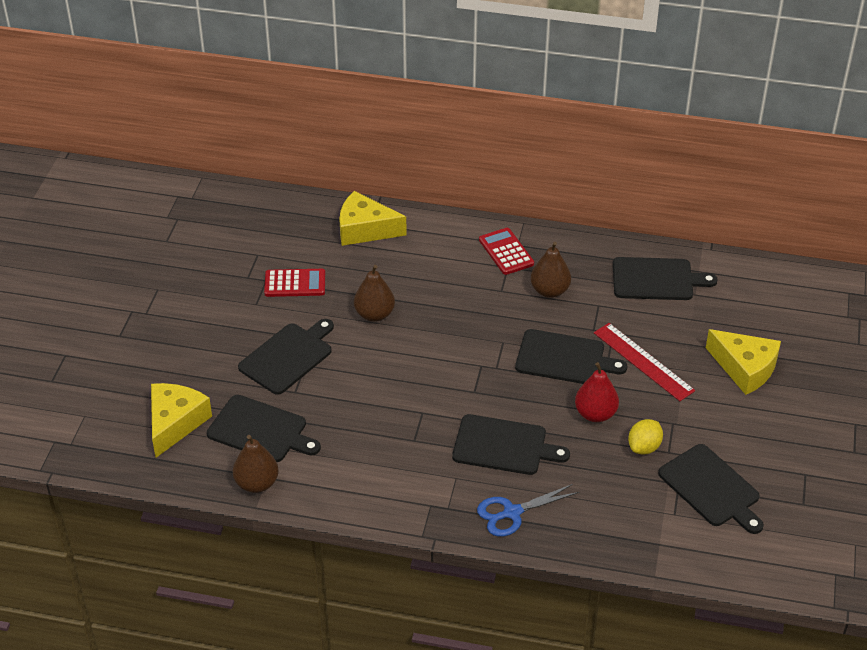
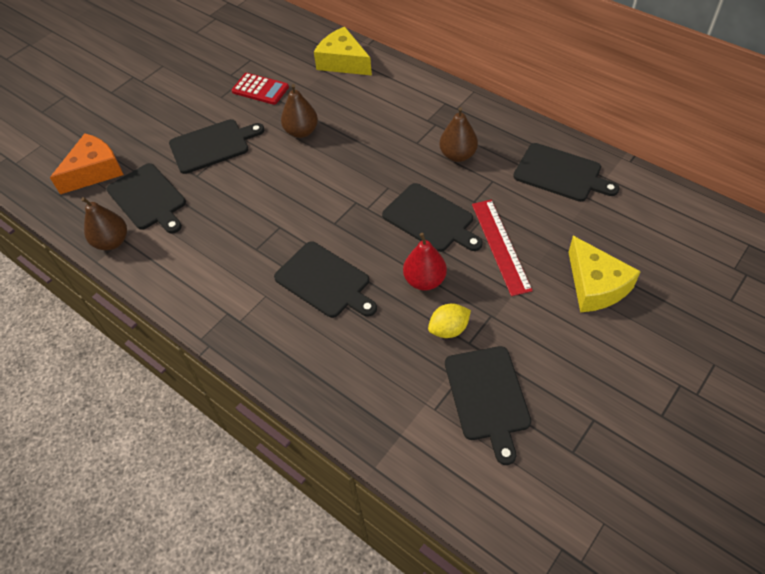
camera: 30 degrees right, 10 degrees up
(175, 423) = (94, 171): yellow cheese -> orange cheese
(506, 252) = (443, 111): red calculator -> none
(512, 513) = (289, 347): blue scissors -> none

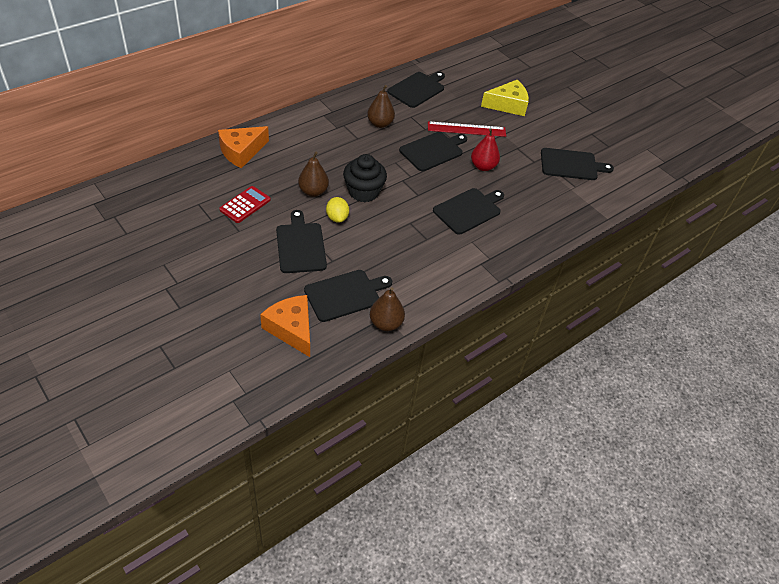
camera: 85 degrees left, 5 degrees down
(318, 172) = (363, 192): none -> black cupcake
(343, 62) = (241, 152): yellow cheese -> orange cheese
(448, 329) = (522, 166): yellow lemon -> yellow lemon (337, 217)

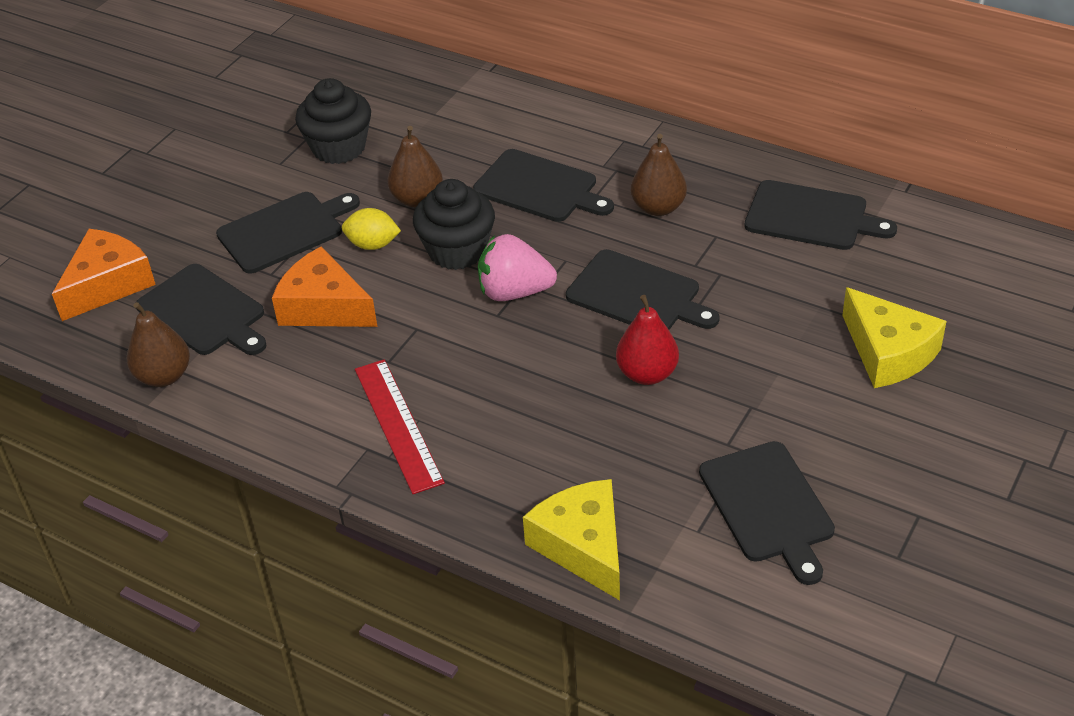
camera: 75 degrees right, 5 degrees down
(241, 152) = (457, 99): orange cheese -> orange cheese (324, 307)
(245, 205) = (339, 147): red calculator -> black cupcake
(337, 217) = (373, 244): yellow lemon -> yellow lemon turned 45 degrees clockwise
(406, 184) = (514, 292): none -> pink strawberry
(466, 129) = (745, 318): red ruler -> red ruler (398, 425)
(468, 210) = (502, 391): black cutting board -> black cutting board (539, 187)
(569, 219) = (583, 546): none -> yellow cheese

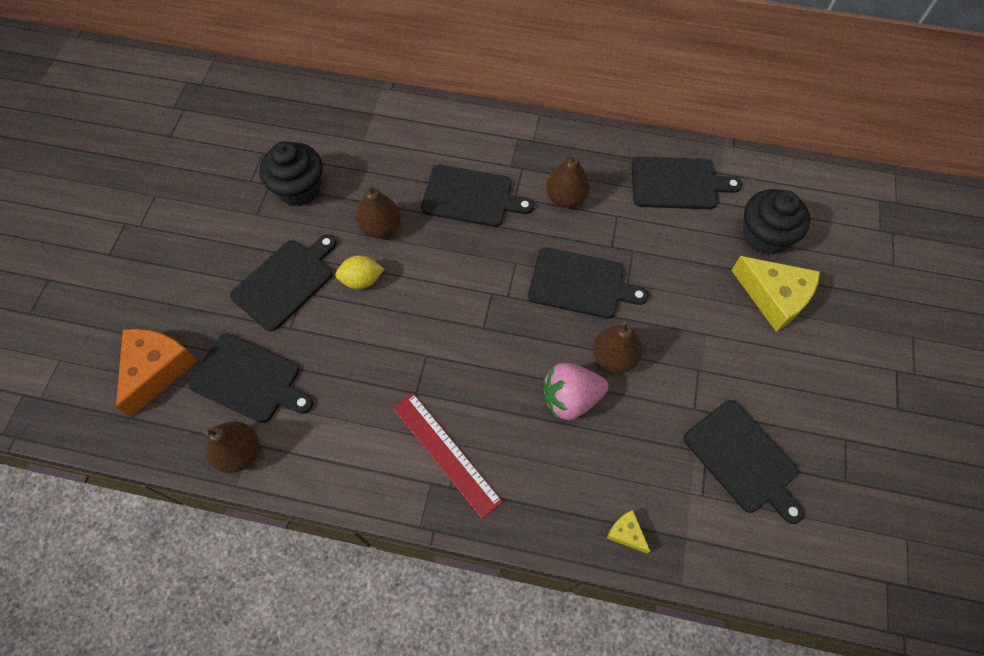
camera: 20 degrees left, 20 degrees up
(324, 307) = (345, 351): orange cheese -> none
(457, 251) = (430, 272): black cupcake -> black cupcake (764, 236)
(514, 292) = (488, 302): pink strawberry -> pink strawberry (570, 398)
(583, 546) = (626, 533): yellow cheese -> yellow cheese, size x0.47
(647, 374) = (614, 357): red pear -> brown pear

